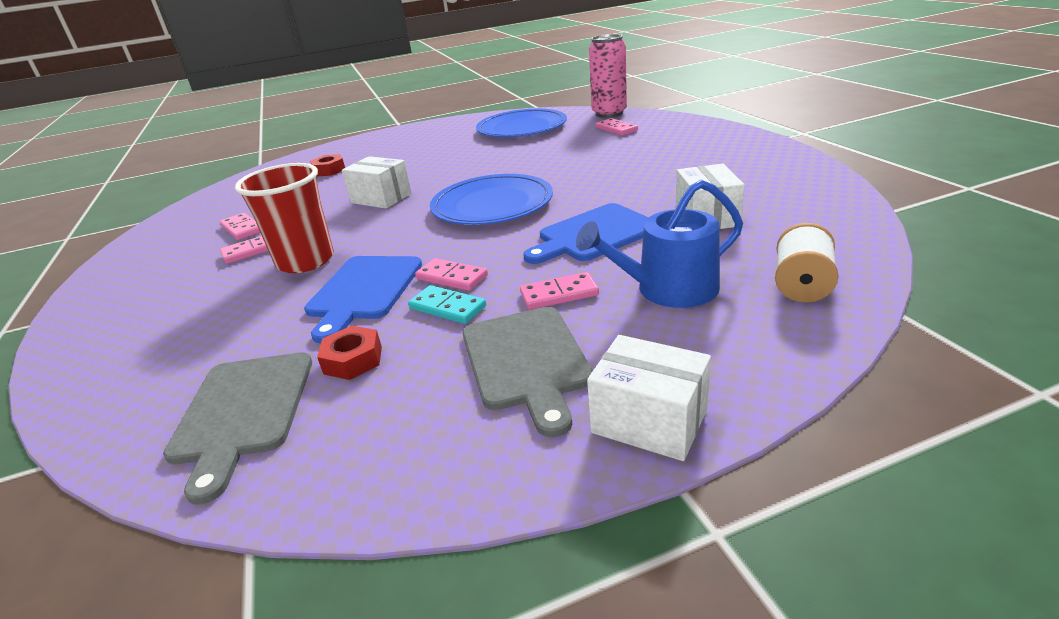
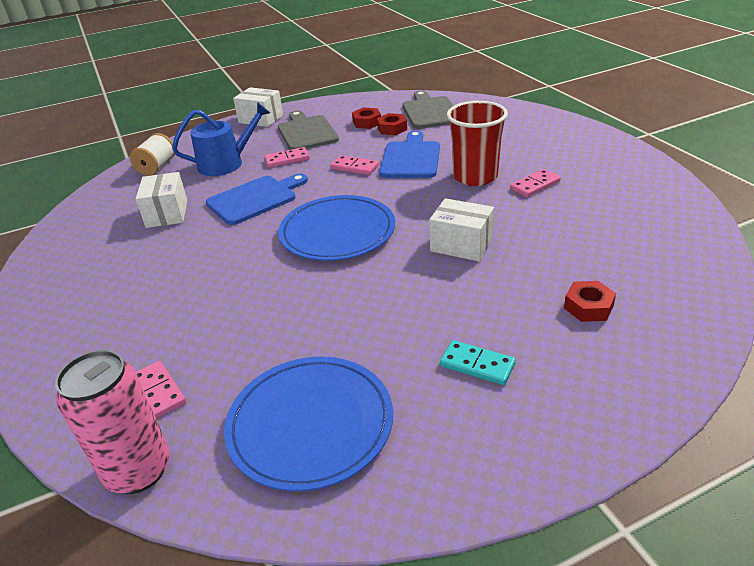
camera: 175 degrees right, 5 degrees up
(242, 229) = (581, 207): pink domino -> none
(393, 384) = (367, 122): none -> red nut
(447, 307) = (351, 151): turquoise domino -> turquoise domino (477, 365)

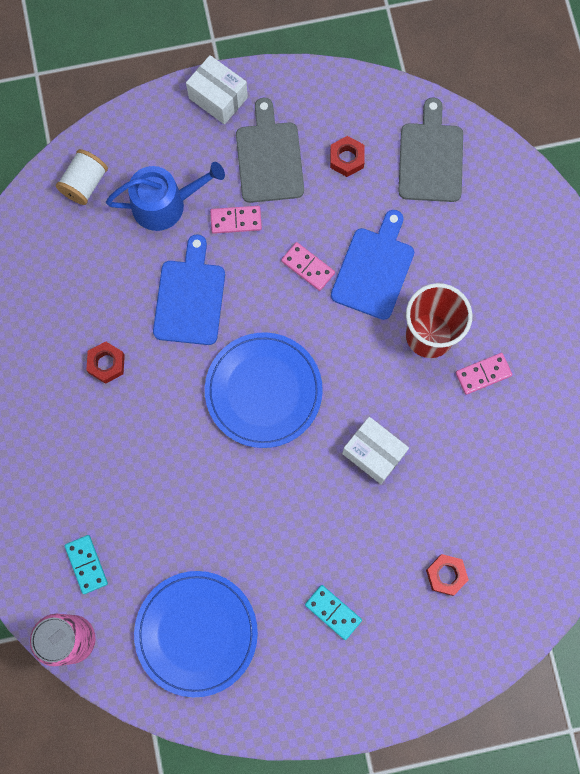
camera: 10 degrees right, 40 degrees up
(158, 391) = (86, 564): pink domino -> turquoise domino
(167, 213) = (95, 295): white box -> none
(255, 199) = (190, 298): blue cutting board -> blue cutting board turned 60 degrees counterclockwise
(392, 129) = (372, 188): red nut -> red nut (106, 364)

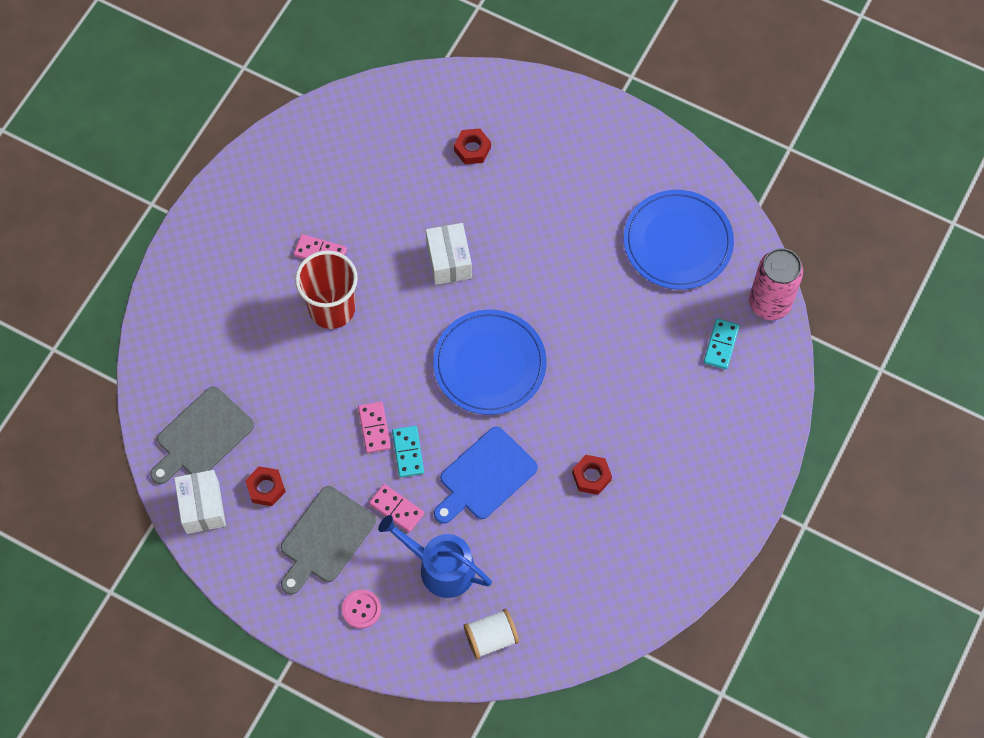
camera: 140 degrees left, 10 degrees down
(197, 130) = (361, 609): none -> pink button
(218, 98) = (320, 624): white box -> white box (202, 507)
(333, 612) = (571, 184): turquoise domino -> turquoise domino (408, 452)
(374, 269) = (326, 387): blue cutting board -> none

